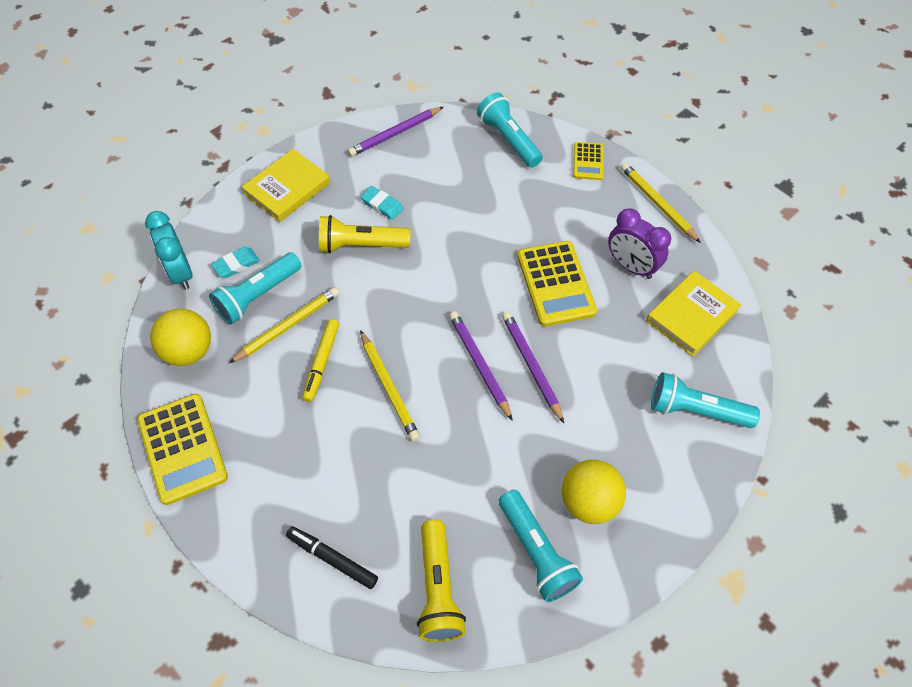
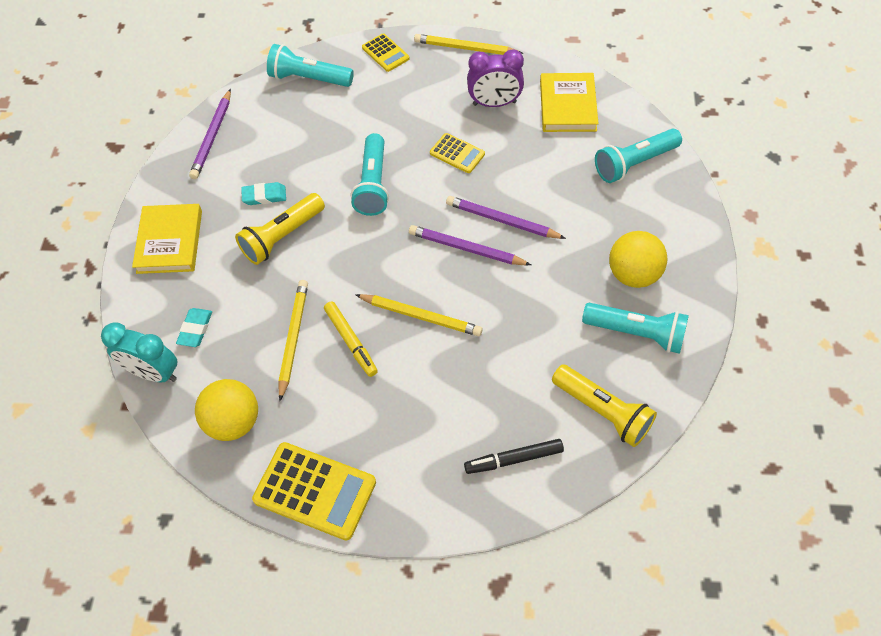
camera: 40 degrees left, 0 degrees up
(258, 296) = (242, 337): turquoise flashlight -> turquoise flashlight (373, 184)
(555, 284) = (457, 154): yellow calculator -> yellow calculator, size x0.56

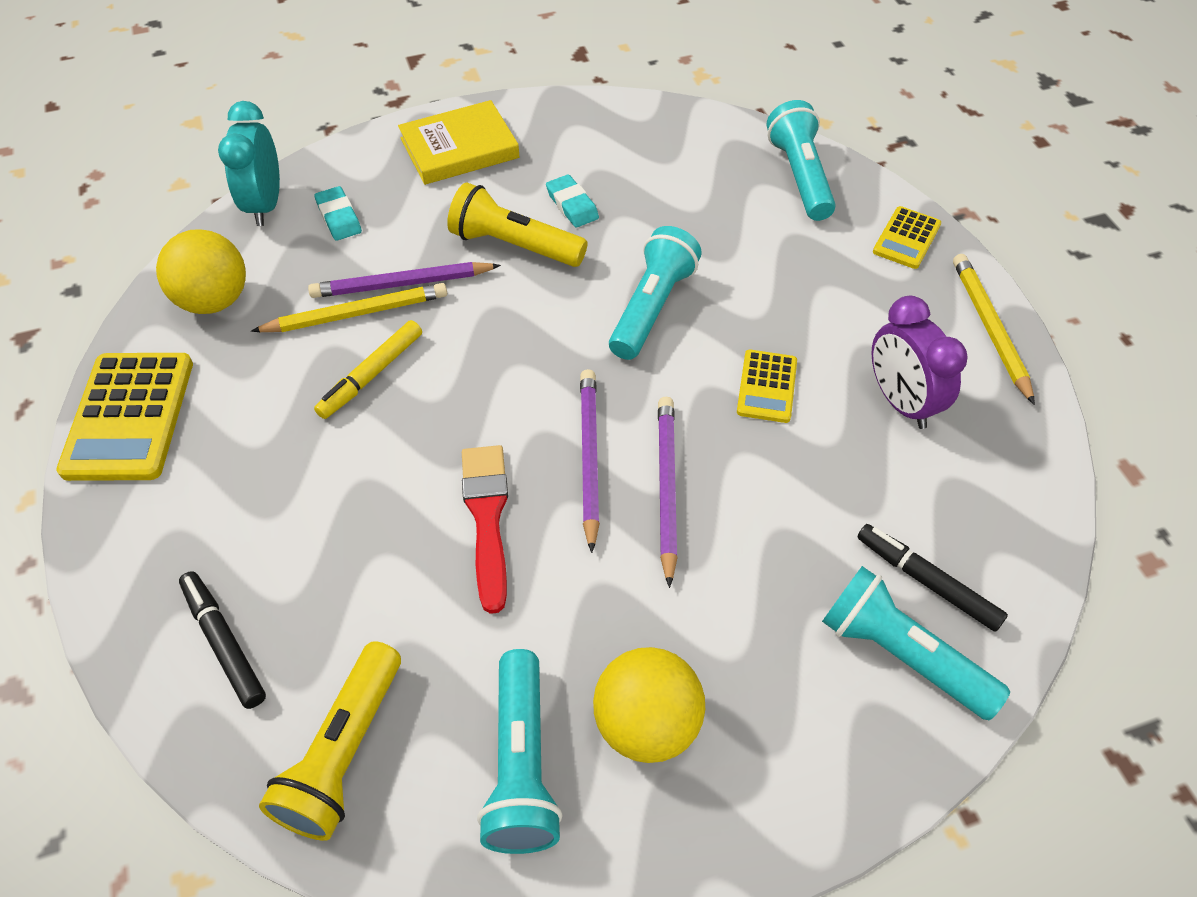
camera: 65 degrees right, 5 degrees down
(195, 329) = (339, 217): turquoise eraser -> turquoise eraser turned 75 degrees clockwise
(212, 137) = (641, 124): purple pencil -> purple pencil (401, 284)
(373, 184) = (652, 307): turquoise flashlight -> turquoise flashlight turned 135 degrees clockwise
(421, 317) = (441, 441): yellow pencil -> none
(485, 308) = (487, 518): none -> red brush
(567, 106) = (966, 507): yellow book -> none
(601, 138) = (927, 581): none -> black marker

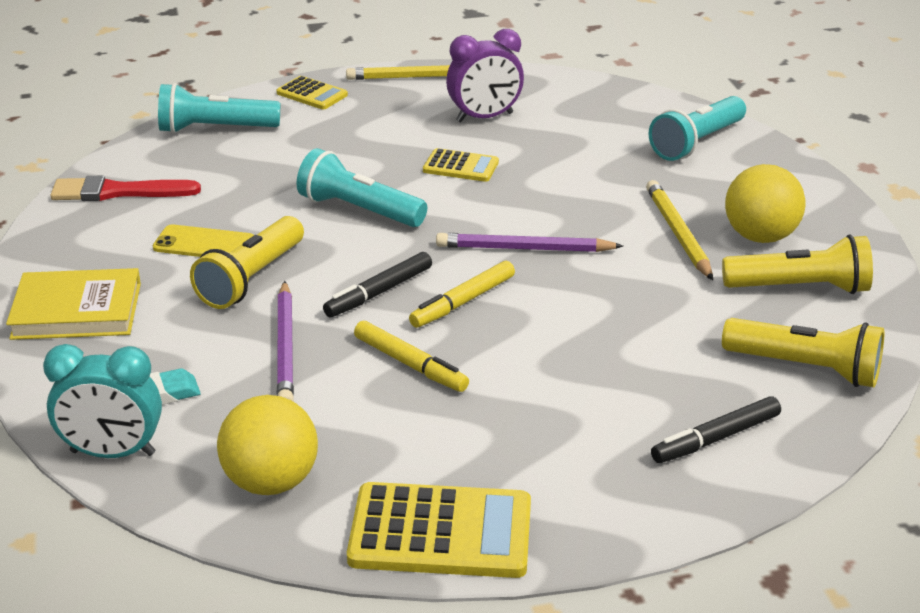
camera: 85 degrees left, 20 degrees down
(357, 314) = (321, 376): yellow pencil -> yellow pencil (678, 233)
(459, 148) = (77, 311): yellow book -> yellow book turned 75 degrees counterclockwise
(479, 408) = (463, 302): none -> yellow marker
(487, 518) = (584, 299): red brush -> red brush (118, 192)
(521, 765) = (800, 288): turquoise flashlight -> yellow flashlight
(572, 205) = (204, 244): turquoise eraser -> yellow phone
(667, 487) = (557, 216): purple pencil -> none
(927, 581) = (641, 128): black marker -> black marker (379, 292)

